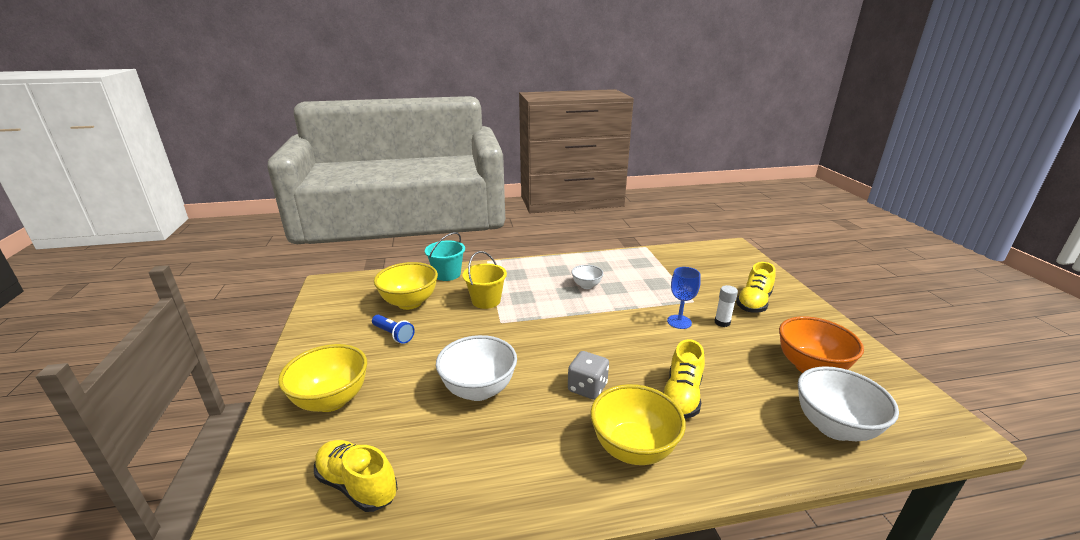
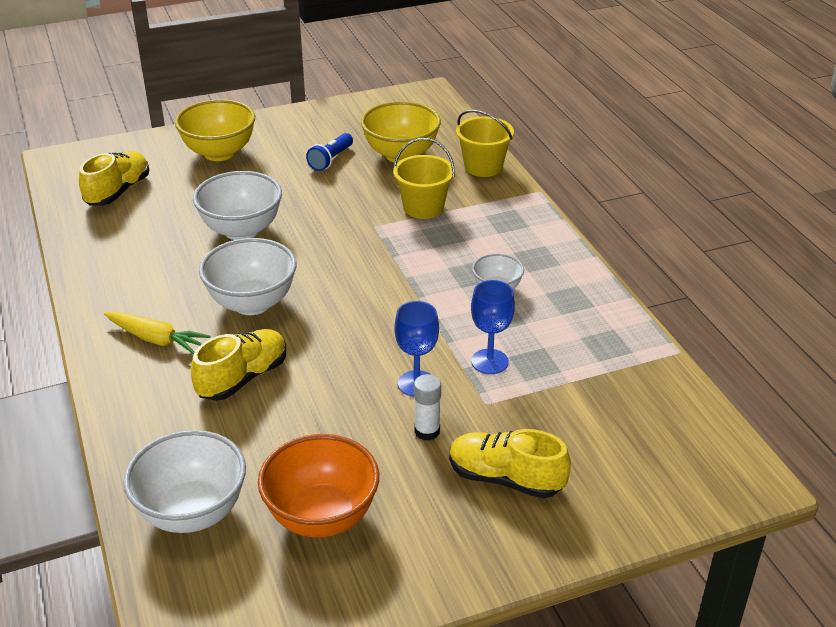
camera: 80 degrees right, 10 degrees up
(447, 274) = (483, 167): turquoise bucket -> yellow bucket
(587, 388) = (252, 303): grey dice -> white bowl
(633, 448) = (156, 339): yellow bowl -> yellow carrot
(656, 296) = (489, 361): none -> blue goblet
(681, 396) = (243, 378): yellow shoe -> yellow shoe turned 120 degrees clockwise

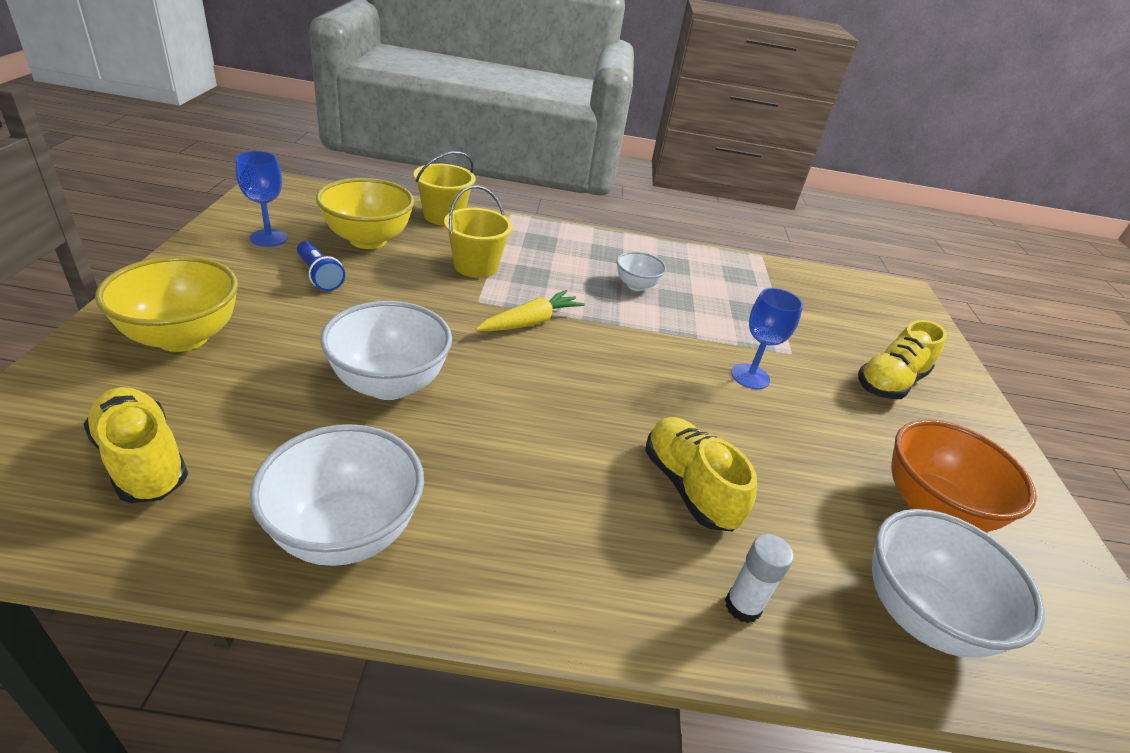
camera: 70 degrees left, 0 degrees up
(156, 339) = (566, 540): yellow carrot -> yellow carrot (530, 322)
(252, 303) = (549, 429): white bowl -> white bowl (345, 532)
(427, 431) = (819, 397): white glue stick -> white glue stick (742, 606)
(489, 361) = (736, 329): blue goblet -> blue goblet (269, 238)

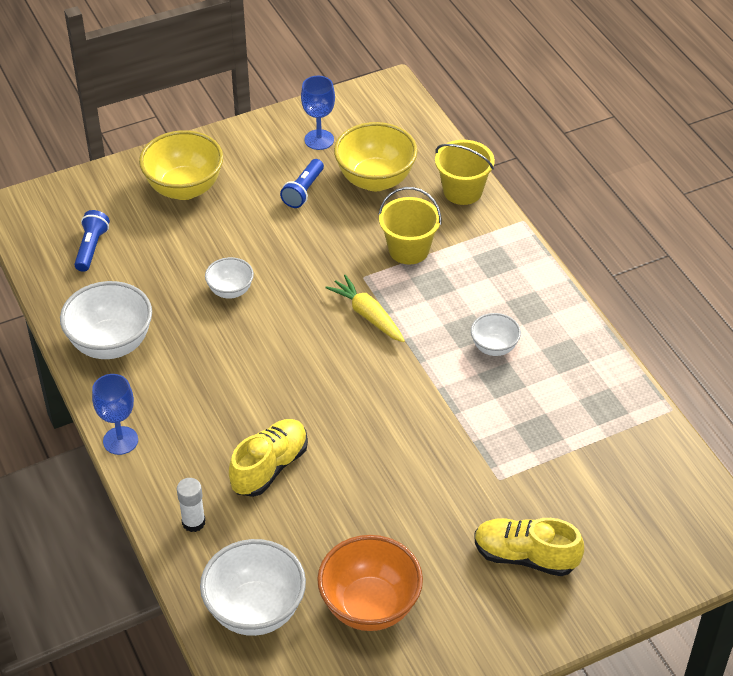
camera: 65 degrees right, 10 degrees up
(142, 460) = (91, 248): yellow shoe -> blue flashlight
(389, 384) = (230, 291): white bowl -> white bowl, size x0.55
(530, 322) = (367, 315): yellow carrot -> yellow carrot turned 150 degrees counterclockwise
(750, 376) = (432, 462): blue goblet -> blue goblet (120, 440)

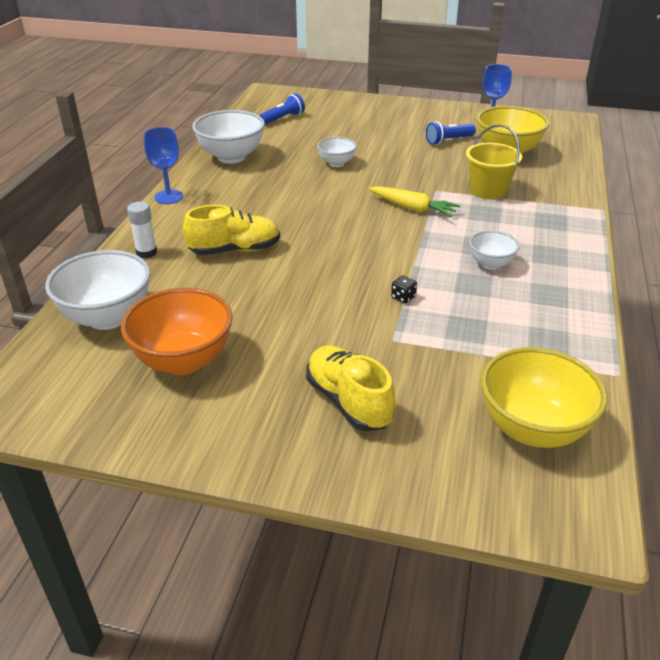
camera: 40 degrees right, 10 degrees down
(184, 188) = (373, 115): yellow bowl -> yellow bowl (532, 429)
(367, 315) = (413, 208): yellow carrot -> yellow carrot turned 120 degrees clockwise
(462, 191) = (569, 179): yellow bucket -> none
(464, 430) = (403, 297): none -> black dice

